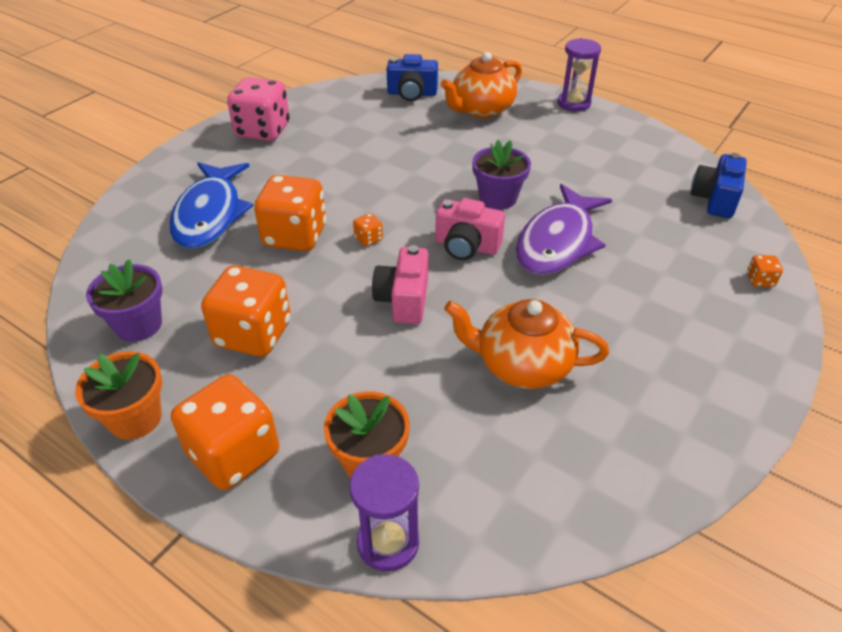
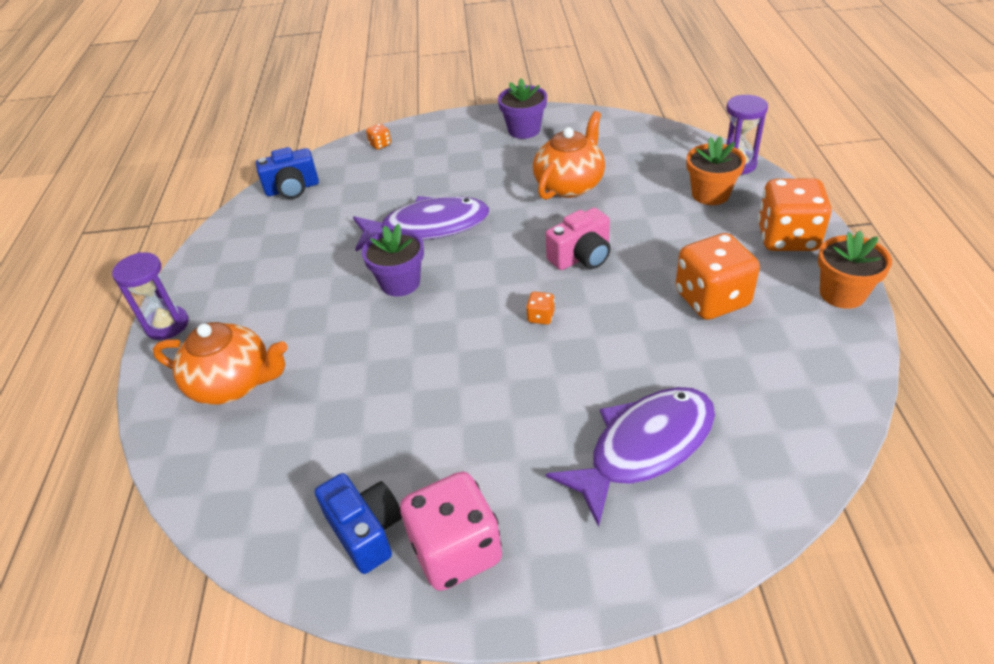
camera: 125 degrees left, 0 degrees up
(138, 325) = (800, 365): purple flower pot -> purple flower pot (524, 130)
(210, 214) = (644, 448): blue fish -> purple fish
(295, 236) = (593, 362): orange dice -> none
(412, 93) = (233, 470): blue camera -> blue camera (366, 531)
(466, 246) = (485, 263): pink camera -> none
(522, 365) = (570, 185): orange teapot -> orange teapot turned 120 degrees counterclockwise

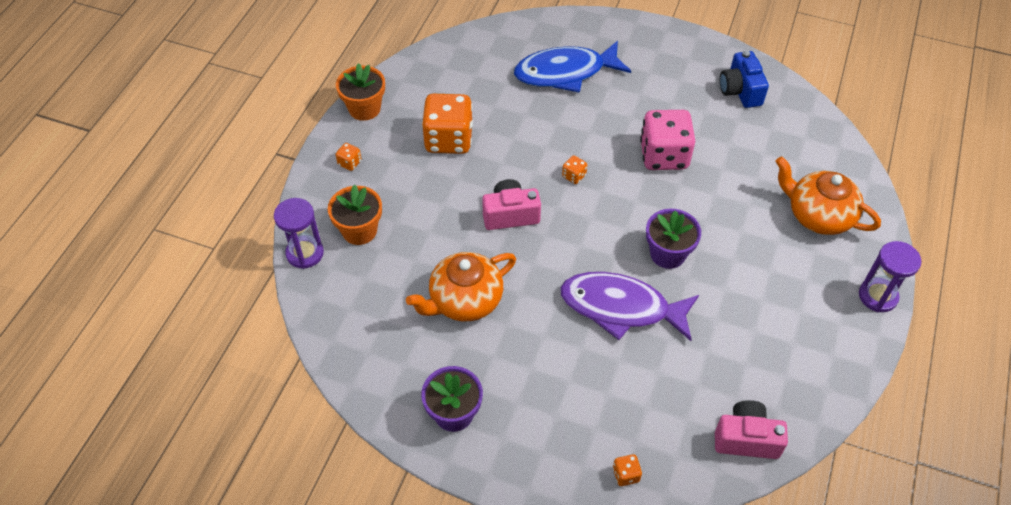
camera: 160 degrees left, 10 degrees up
(292, 189) = (746, 439): blue camera -> pink camera
(456, 551) = (694, 65): pink dice -> pink dice (664, 156)
(644, 448) = (565, 73): purple fish -> blue fish
(787, 238) = (349, 163): orange dice -> orange dice, size x0.41

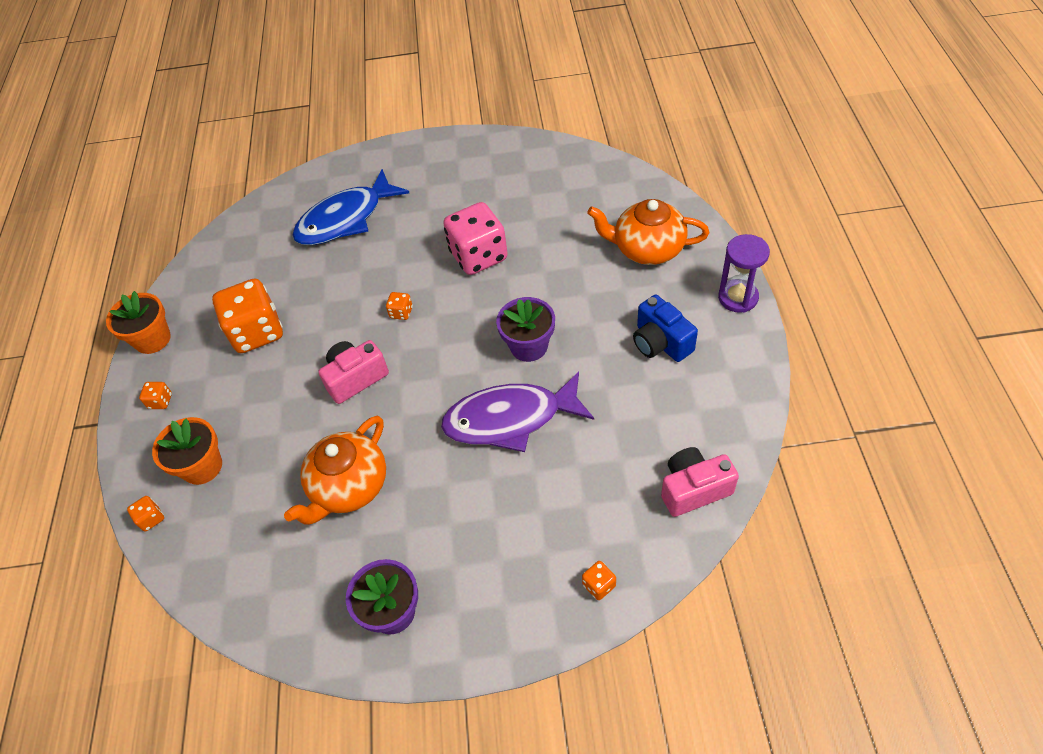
camera: 20 degrees left, 0 degrees up
(305, 253) = (151, 518): purple hourglass -> orange dice
(740, 91) = (519, 168): blue camera -> blue camera (660, 342)

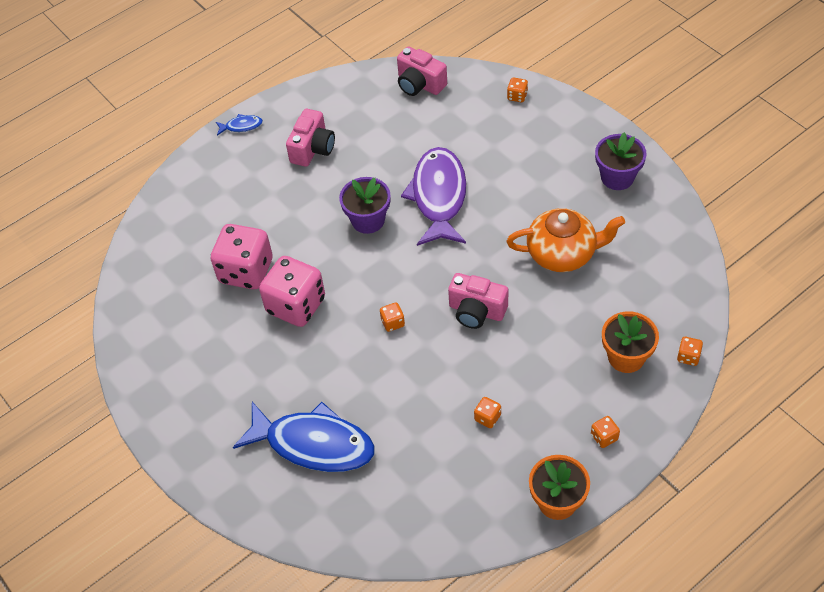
camera: 125 degrees left, 0 degrees up
(257, 332) = (487, 418): orange dice -> orange dice, size x0.41
(510, 419) = (439, 196): purple fish -> purple fish turned 135 degrees counterclockwise
(544, 237) = (246, 271): none -> pink dice
(647, 249) = (220, 198): orange teapot -> none
(660, 342) = (312, 149): blue camera -> pink camera
(738, 297) = (241, 126): purple hourglass -> blue fish

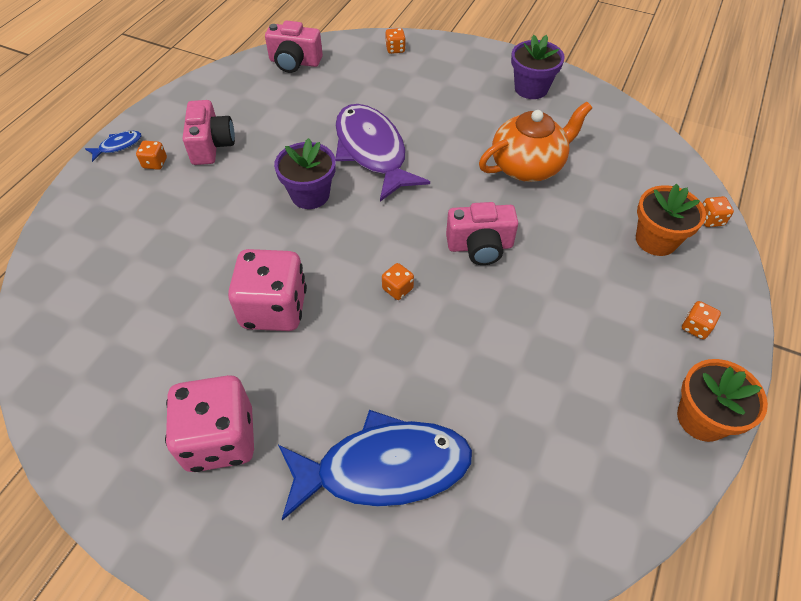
camera: 30 degrees left, 0 degrees up
(246, 271) = (193, 291): pink dice -> pink dice (220, 439)
(487, 418) = (565, 354): orange dice -> orange dice (155, 163)

